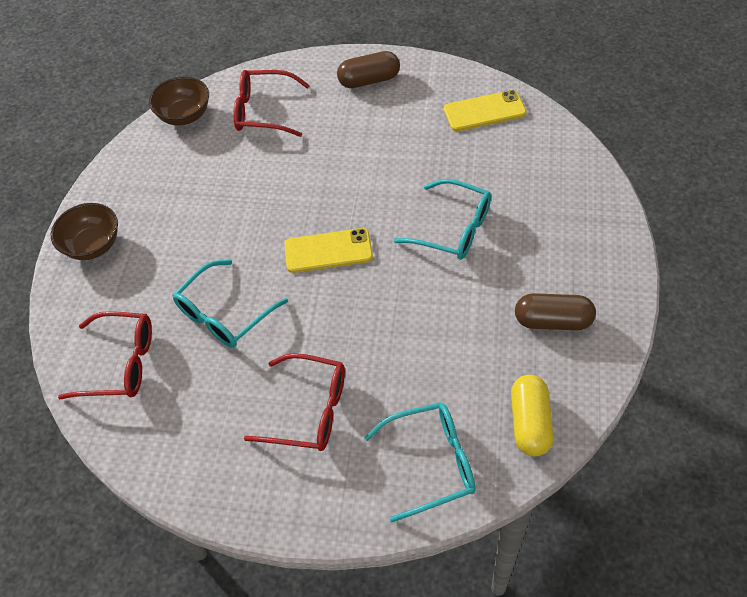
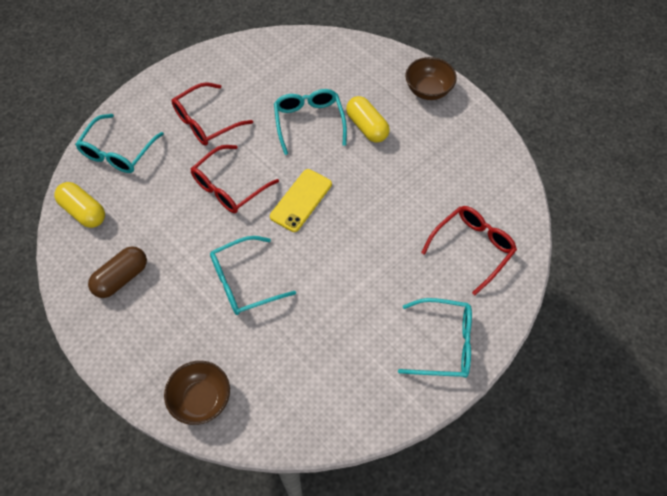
camera: 125 degrees right, 5 degrees up
(120, 363) = (325, 62): red glasses -> red glasses (229, 187)
(184, 115) = (512, 198): brown bowl -> brown bowl (201, 399)
(188, 262) = (367, 127): none -> yellow capsule
(369, 80) = (443, 343): brown capsule -> turquoise glasses
(484, 111) = (329, 399): yellow phone -> none

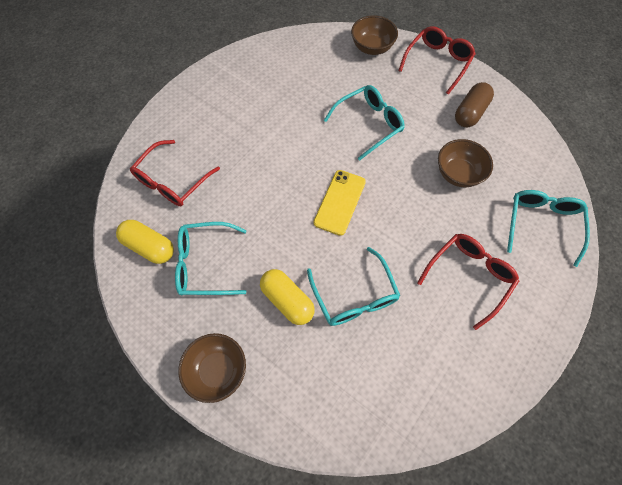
camera: 170 degrees right, 5 degrees up
(84, 211) = (535, 160): yellow capsule -> yellow capsule (149, 246)
(171, 210) = (458, 174): none -> brown bowl
(229, 187) = (414, 205): red glasses -> red glasses (437, 62)
(443, 343) = (199, 104): turquoise glasses -> turquoise glasses (205, 263)

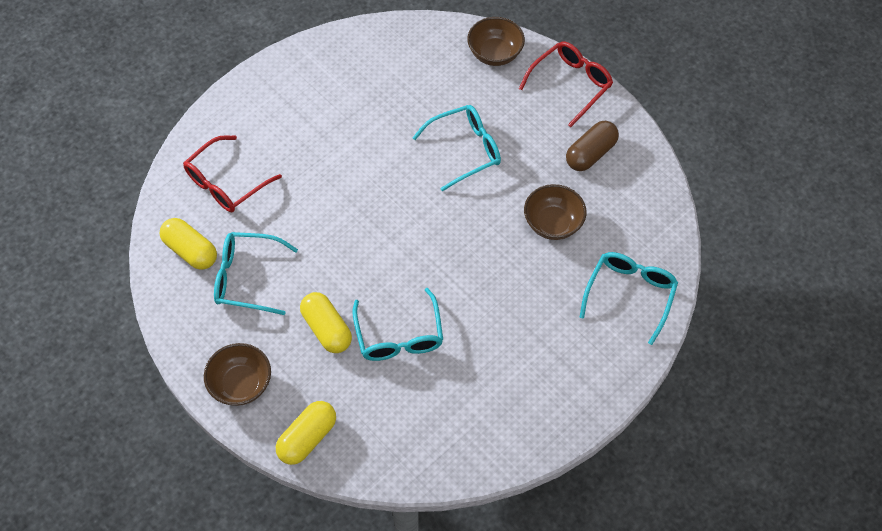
camera: 10 degrees right, 5 degrees down
(292, 416) = (307, 438): none -> yellow capsule
(340, 202) = (408, 235): yellow phone -> none
(469, 276) = (529, 336): red glasses -> none

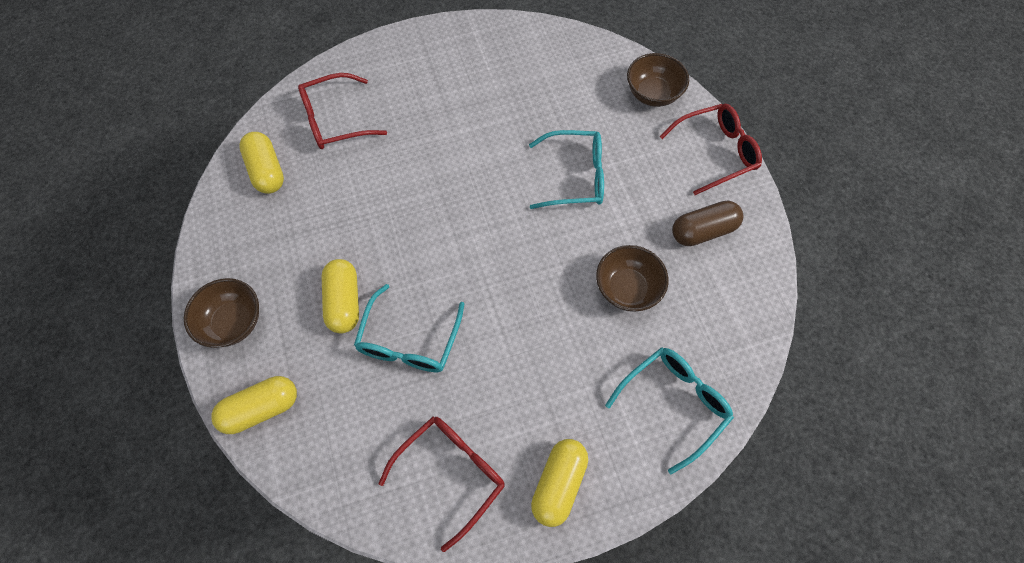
camera: 25 degrees right, 5 degrees up
(247, 278) = (301, 218): turquoise glasses -> none
(487, 417) = (451, 473): none -> red glasses
(572, 388) = (558, 483): none -> yellow capsule

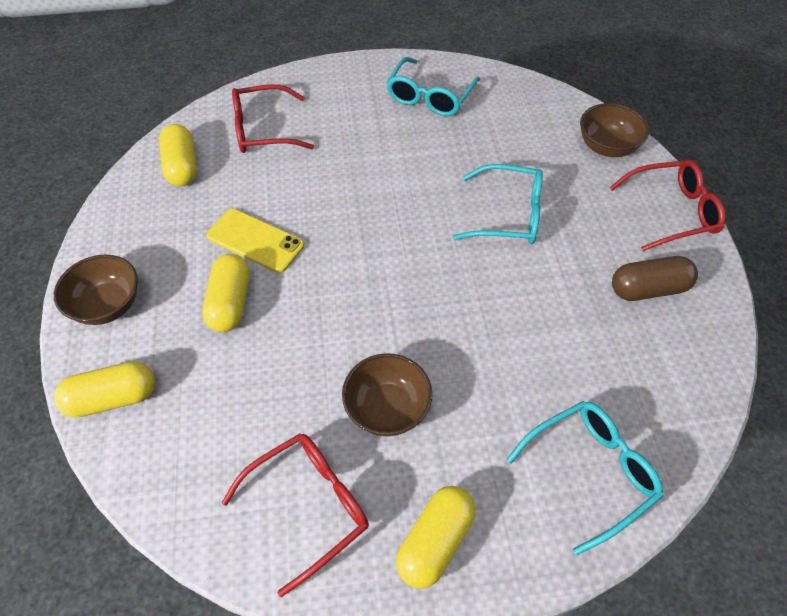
camera: 10 degrees right, 10 degrees down
(353, 237) = (255, 241): none -> yellow phone
(409, 340) = (292, 353): turquoise glasses -> turquoise glasses (430, 97)
(627, 289) = (551, 336): brown bowl -> brown bowl (387, 408)

